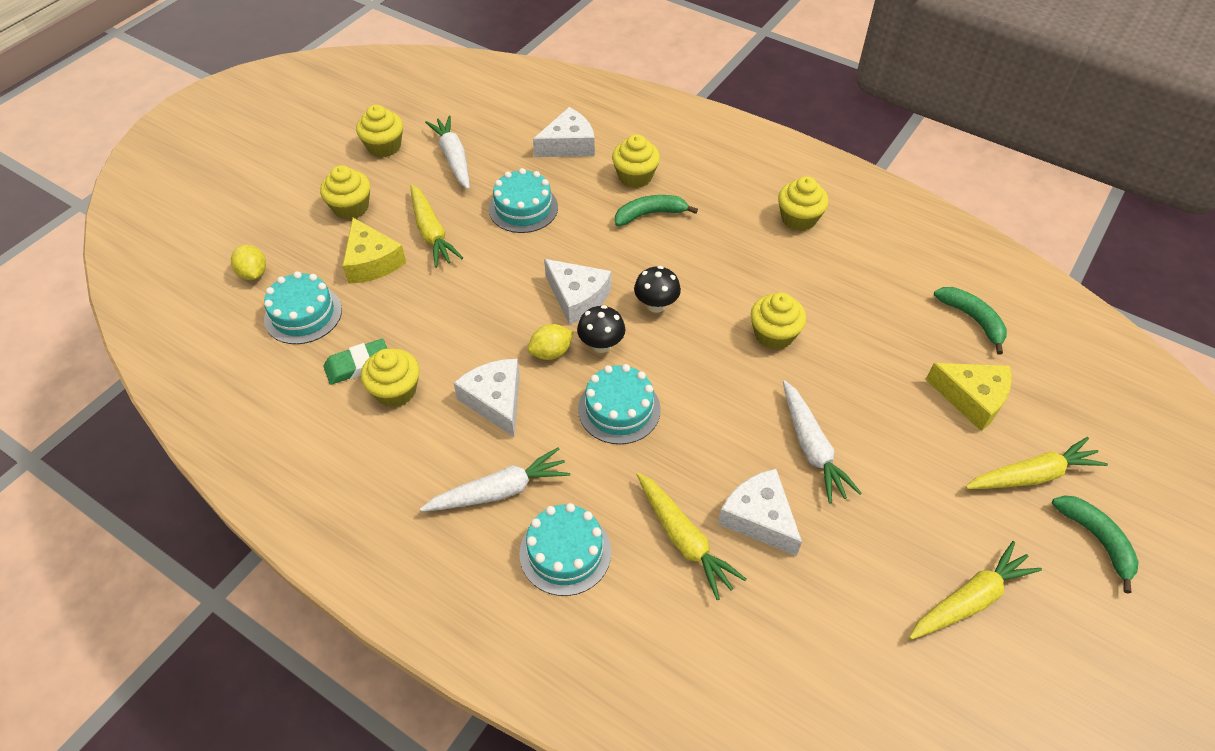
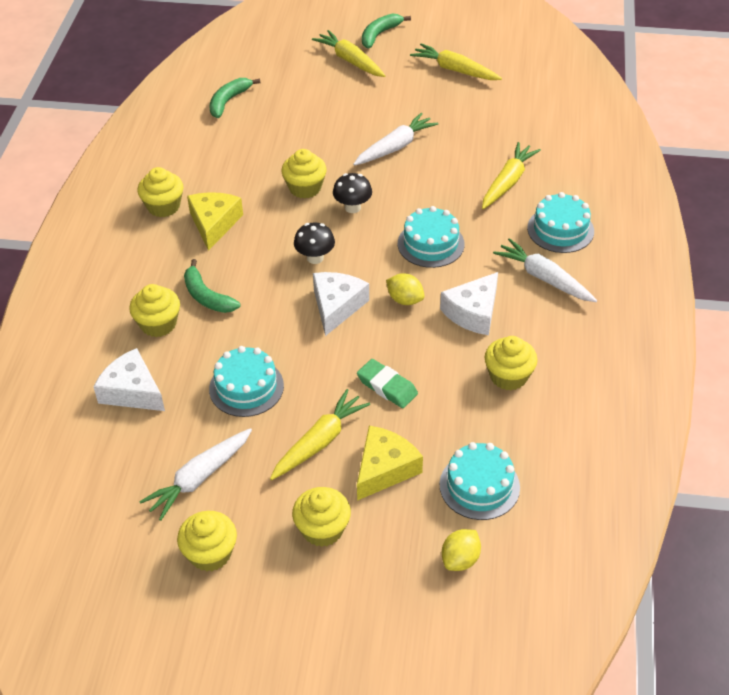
camera: 115 degrees left, 5 degrees down
(358, 365) = (503, 414): green eraser -> green eraser (387, 386)
(601, 345) = (377, 274): black mushroom -> black mushroom (352, 207)
(759, 518) = (466, 156): white cheese -> none
(972, 398) = (304, 91): yellow cheese -> yellow cheese (214, 224)

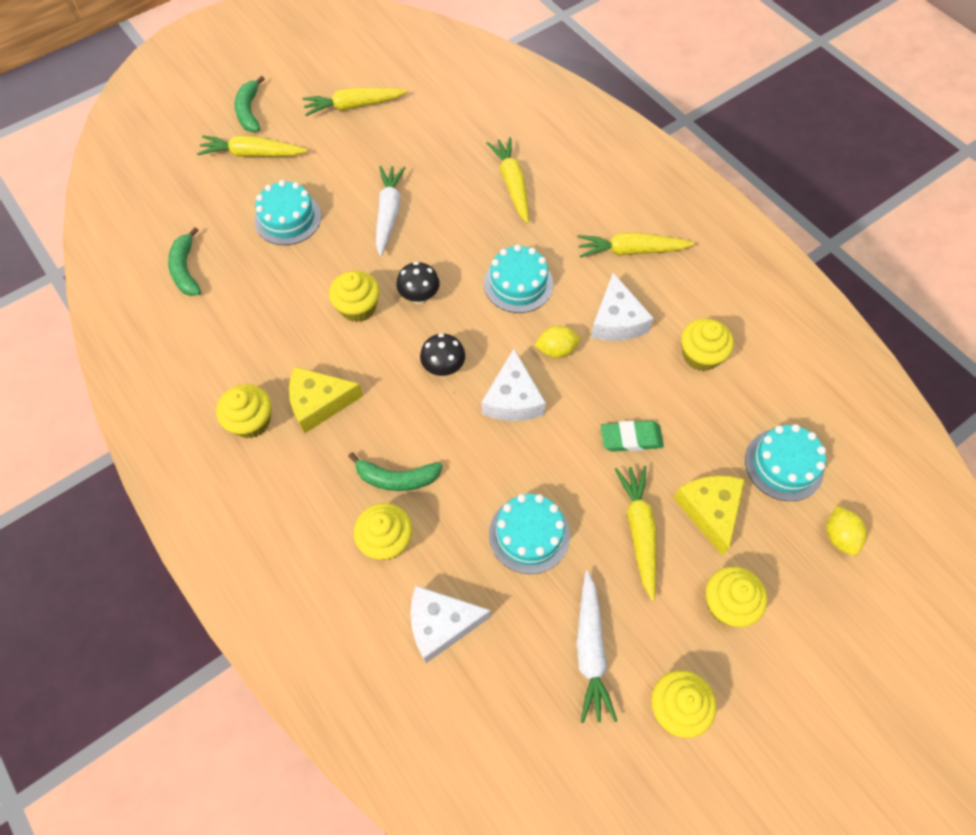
camera: 45 degrees left, 15 degrees up
(214, 224) = (319, 403): yellow cheese -> yellow cheese turned 60 degrees counterclockwise
(337, 306) = (512, 399): white cheese -> white cheese turned 150 degrees counterclockwise
(544, 278) = (631, 251): white carrot -> yellow carrot
(560, 229) = (596, 199): turquoise cake -> turquoise cake (288, 218)

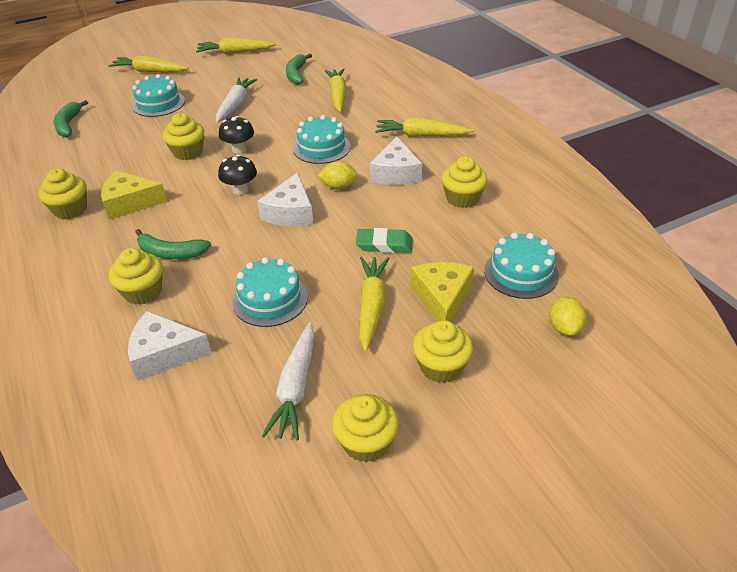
camera: 10 degrees right, 20 degrees down
(249, 111) = (159, 51): green banana -> green banana (296, 74)

